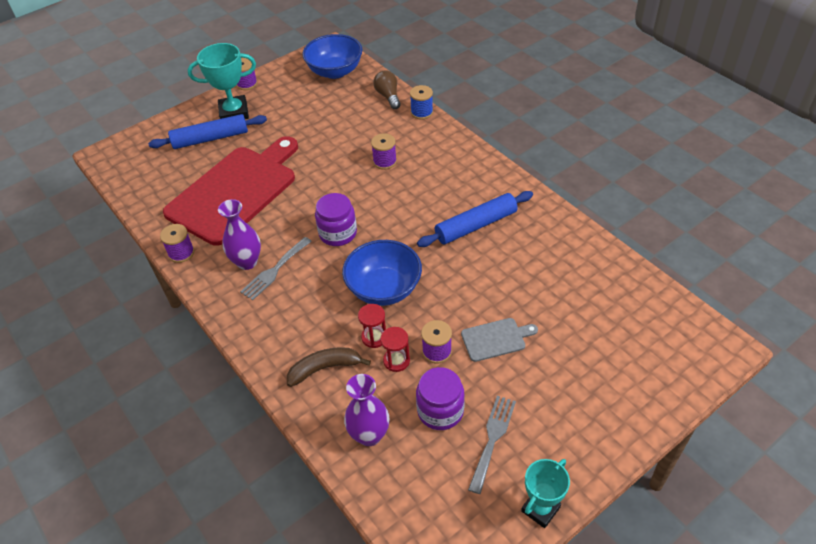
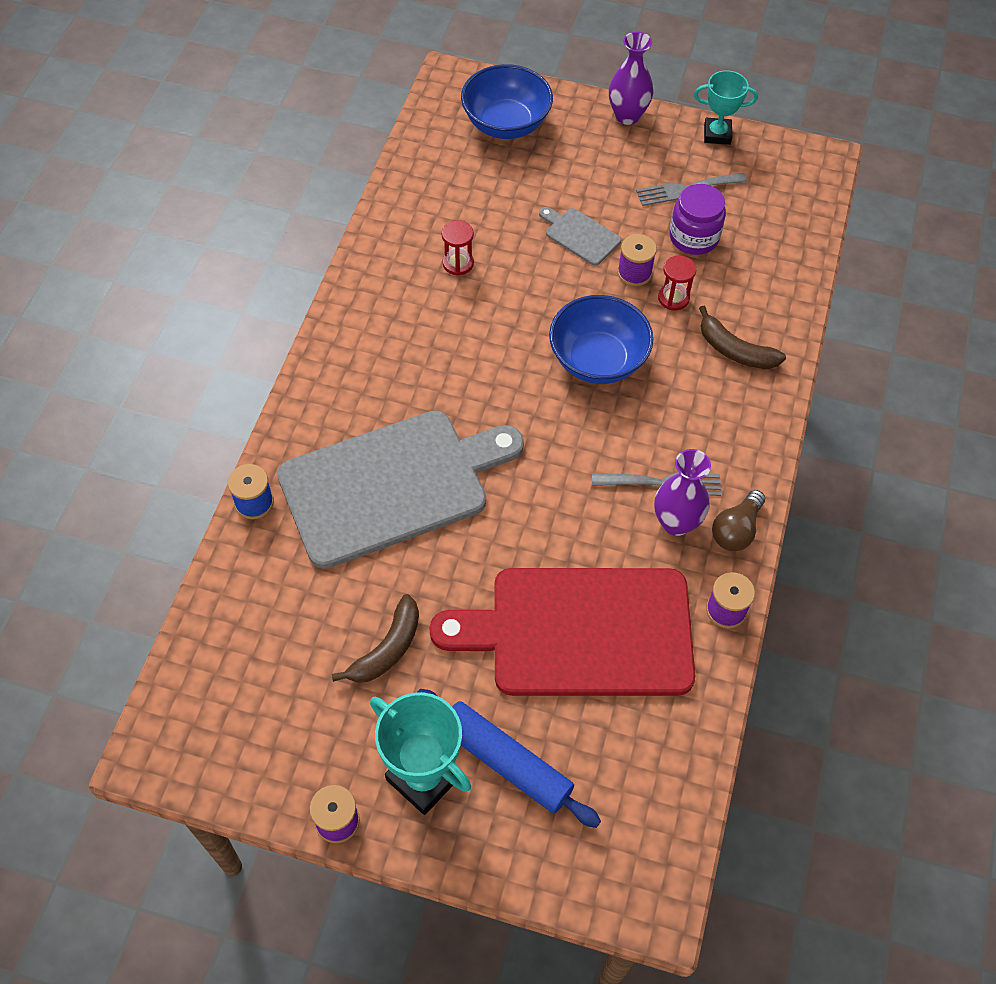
camera: 130 degrees left, 10 degrees up
(301, 125) = (387, 649): none -> brown banana
(335, 71) = (218, 696): blue bowl -> blue bowl (506, 124)
(338, 233) = (556, 456): purple jar -> none
(369, 435) = (765, 274): purple vase -> purple vase (627, 116)
(374, 337) = (664, 332): red hourglass -> red hourglass (458, 263)
(385, 161) = (391, 485): purple spool -> grey cutting board
(388, 96) = (241, 571): brown light bulb -> brown light bulb (736, 530)
(476, 225) = (437, 326): blue rolling pin -> none

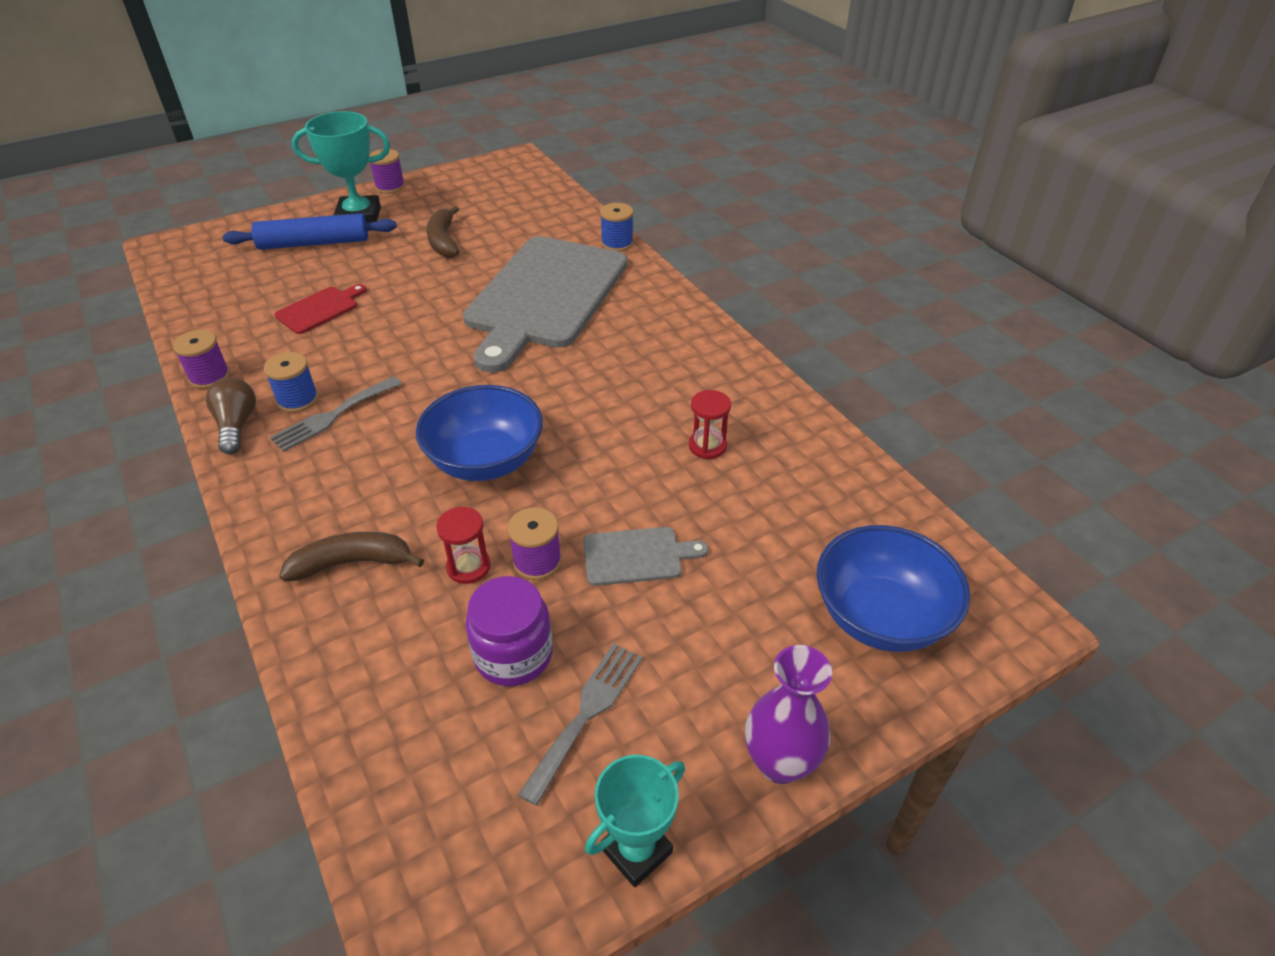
camera: 135 degrees right, 15 degrees down
(581, 632) = (320, 309): red cutting board -> red cutting board, size x0.41
(676, 522) = (298, 400): purple vase -> blue spool

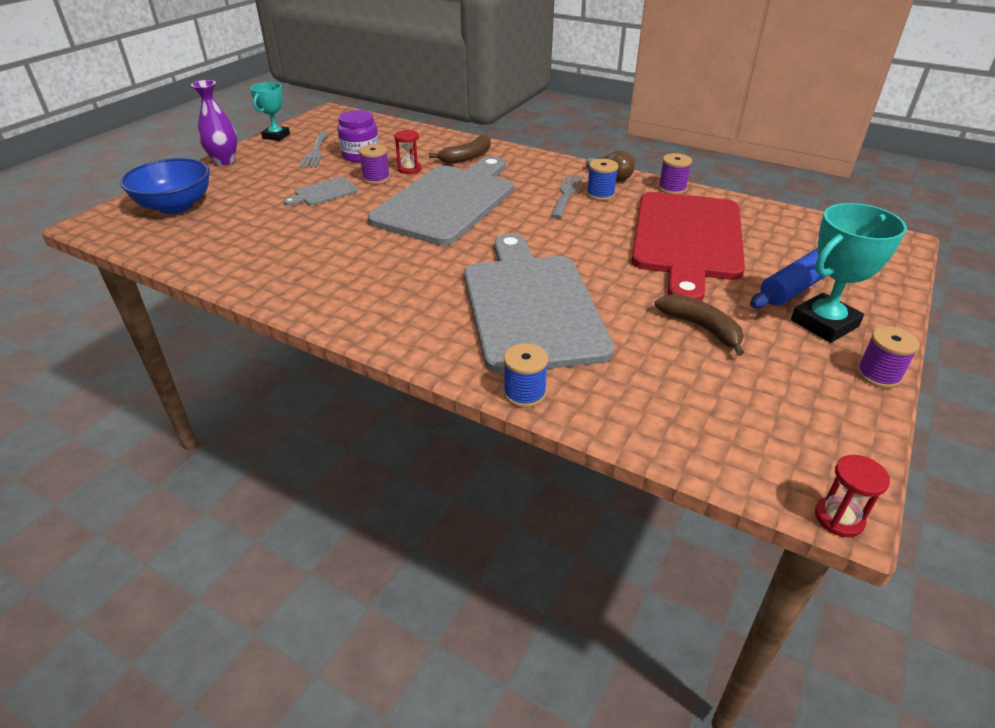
camera: 150 degrees right, 5 degrees down
(320, 309) = (687, 239): red cutting board -> red cutting board, size x2.47
(485, 461) = (447, 202): blue bowl -> grey cutting board
(707, 446) = (308, 245): red hourglass -> red hourglass (839, 518)

